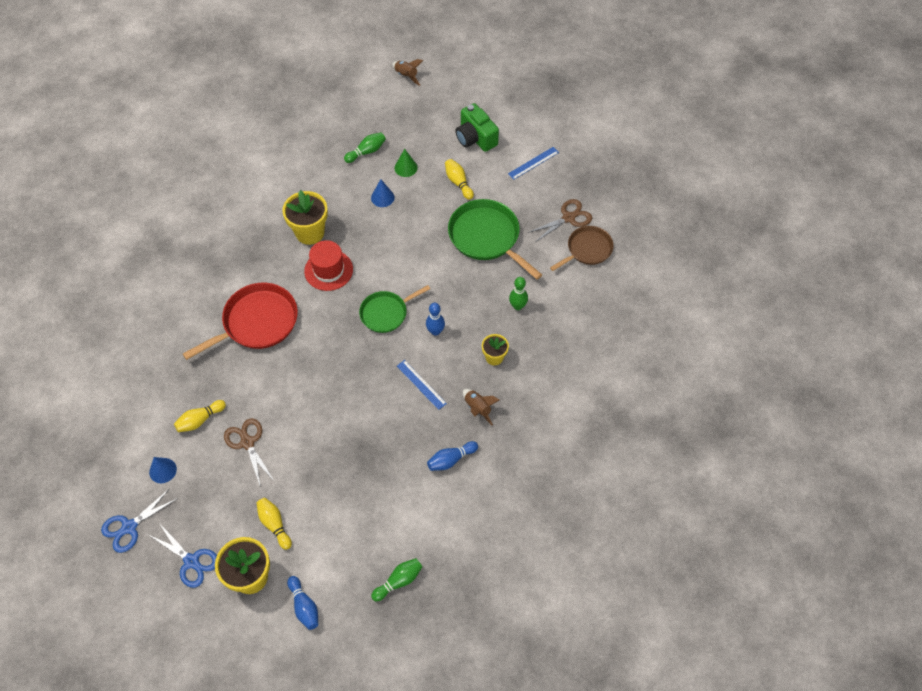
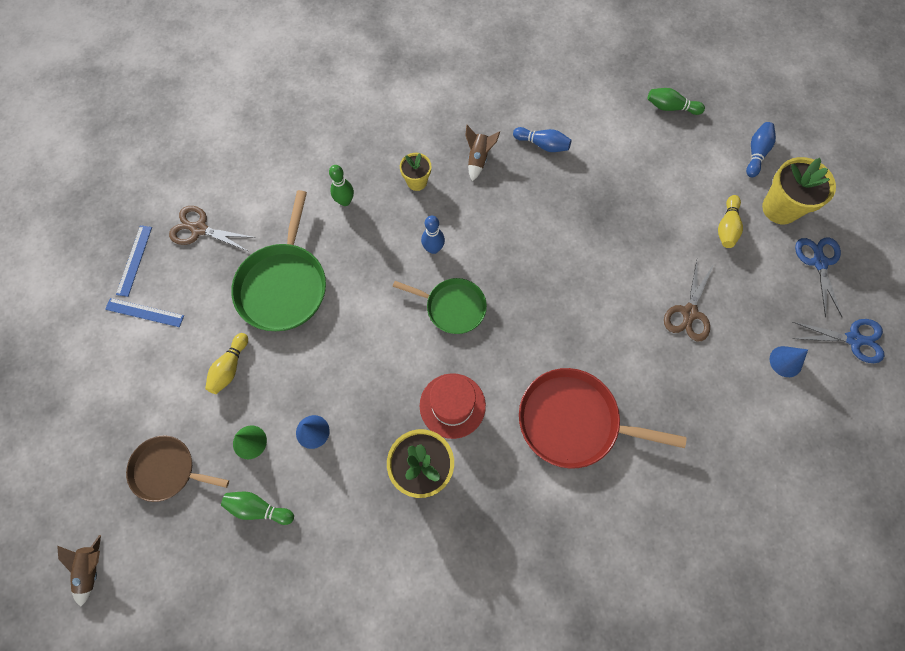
camera: 130 degrees left, 10 degrees up
(200, 420) = (714, 375): yellow bowling pin -> none
(421, 384) = (498, 218): blue ruler -> blue ruler (134, 260)
(475, 138) = (147, 400): green camera -> none
(587, 249) = (228, 188): brown pan -> brown pan (167, 470)

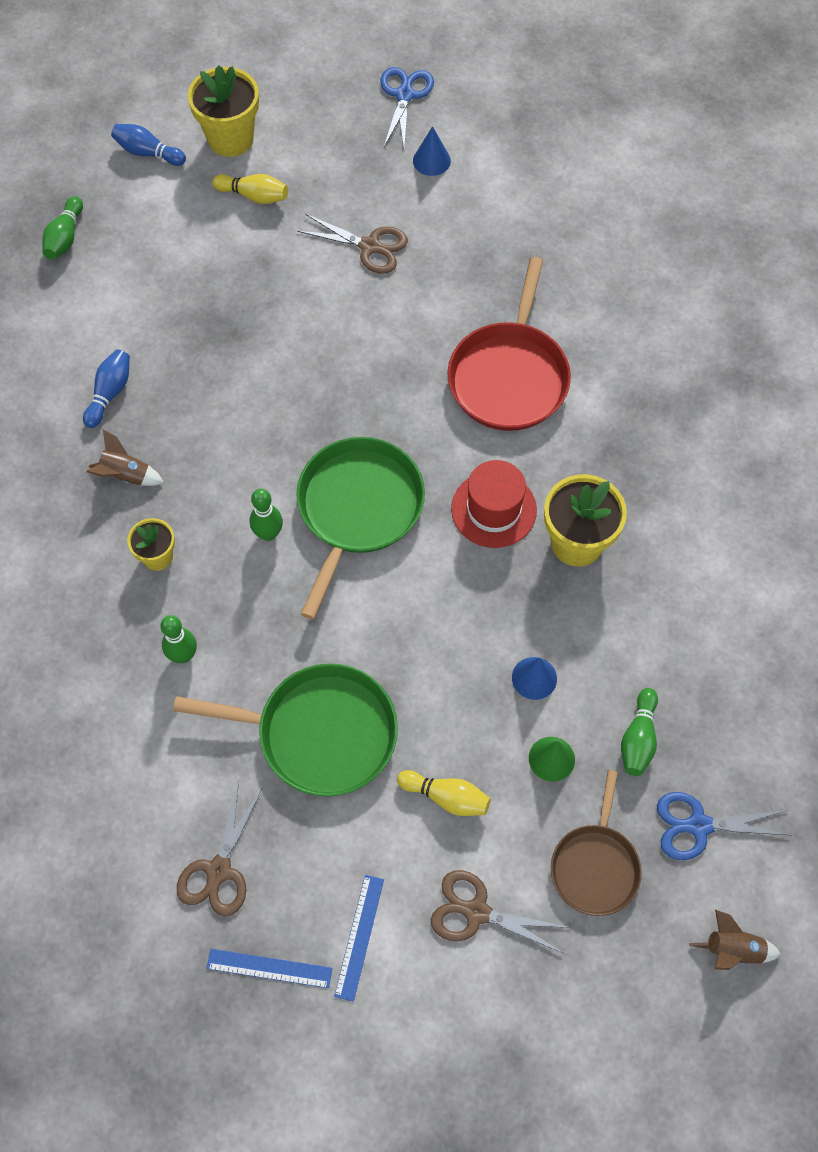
camera: 90 degrees left, 5 degrees down
(148, 386) = (476, 912): none -> brown scissors
(433, 248) = (268, 533): blue bowling pin -> green bowling pin
(452, 307) = (358, 509): green pan -> green pan, size x1.58
(819, 262) = (306, 111): blue scissors -> blue scissors (698, 826)

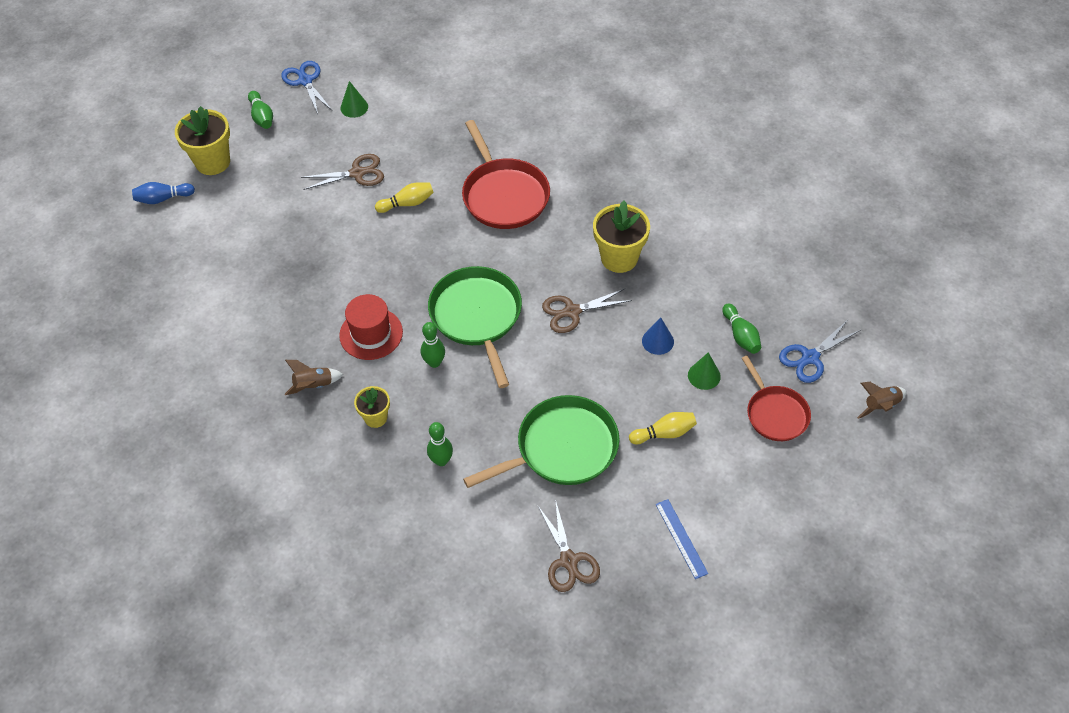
camera: 35 degrees left, 10 degrees down
(65, 237) = (149, 276): green bowling pin -> green bowling pin (262, 117)
(110, 393) = (261, 346): blue bowling pin -> none
(254, 196) = (257, 185): yellow bowling pin -> yellow bowling pin (407, 203)
(269, 968) = (645, 591): blue ruler -> none
(431, 160) = (354, 107): blue cone -> green cone
(476, 912) = (733, 480): brown scissors -> brown scissors (572, 312)
(494, 509) = (557, 269): red hat -> red hat (371, 334)
(595, 866) = (775, 413): brown pan -> red pan

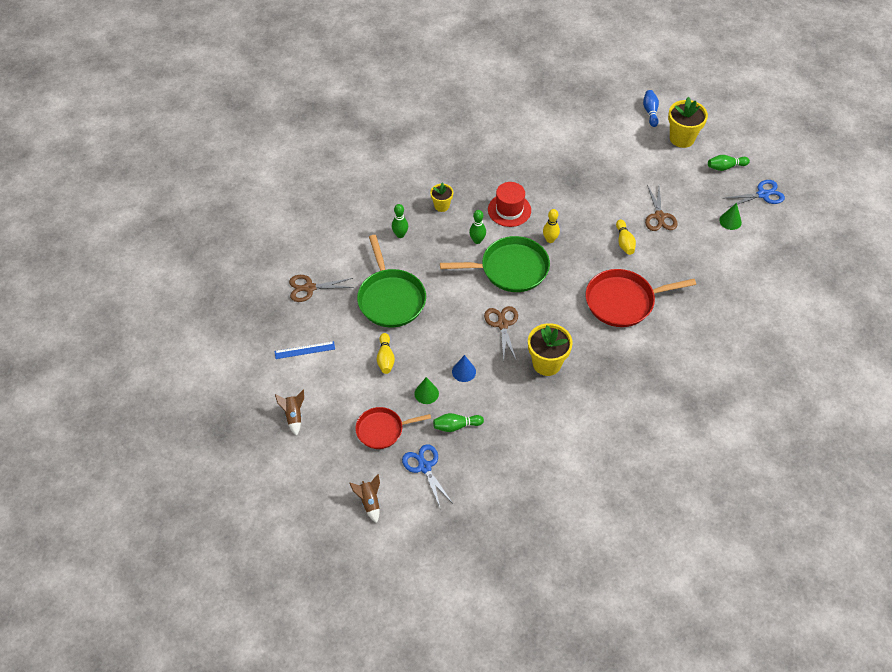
camera: 100 degrees right, 0 degrees up
(313, 386) = (474, 178): brown rocket -> brown rocket (293, 416)
(417, 280) = (550, 240): none -> yellow bowling pin

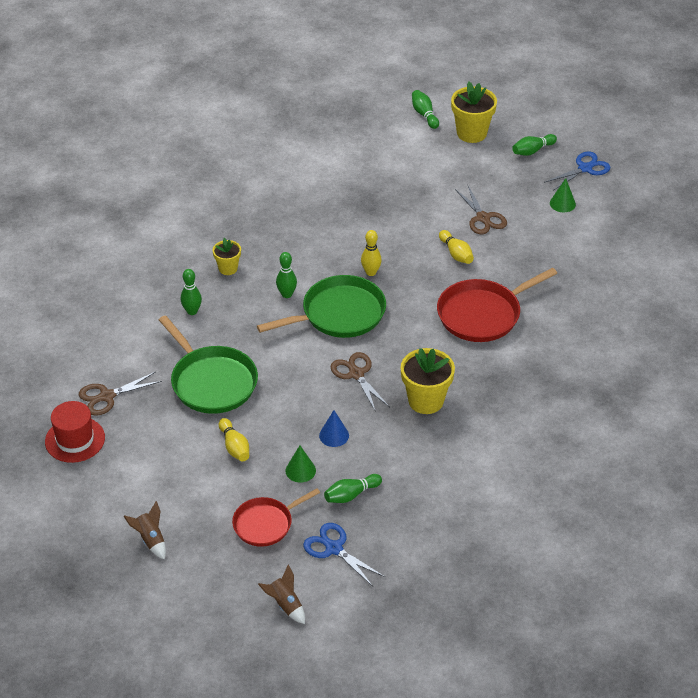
camera: 20 degrees left, 10 degrees down
(304, 350) = (132, 465): blue ruler -> none
(509, 210) = (309, 253): red hat -> red hat (75, 440)
(650, 112) = (424, 114): blue bowling pin -> green bowling pin

